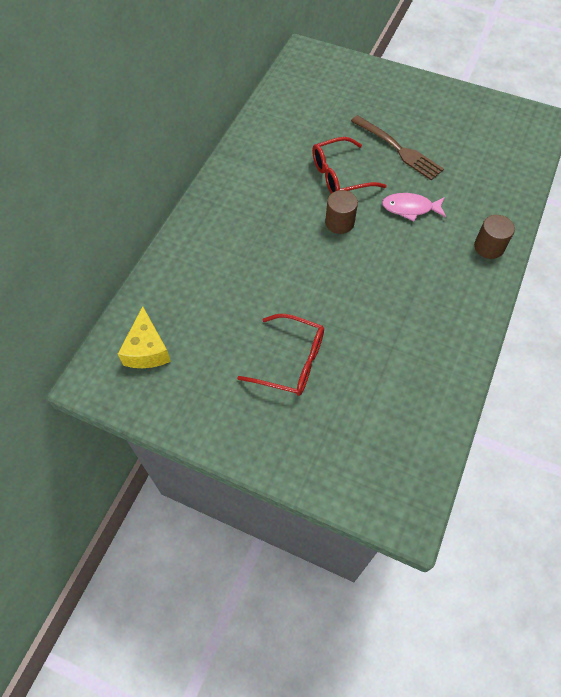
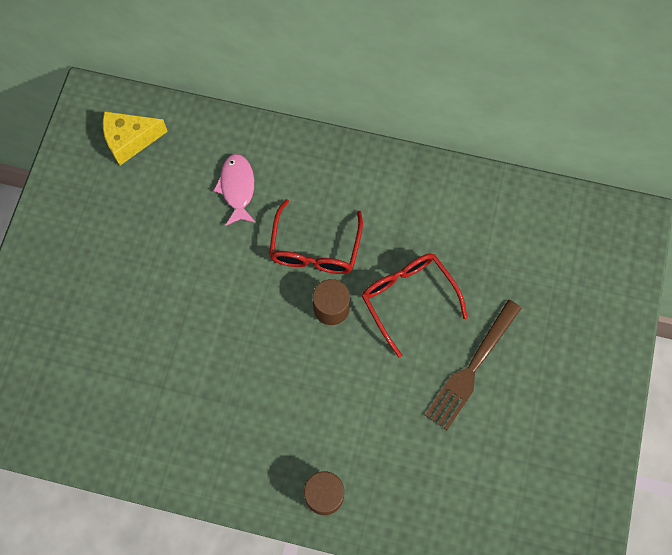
camera: 80 degrees right, 10 degrees up
(291, 362) = (132, 282): red glasses -> red glasses (315, 249)
(410, 208) = (370, 391): pink fish -> pink fish (237, 188)

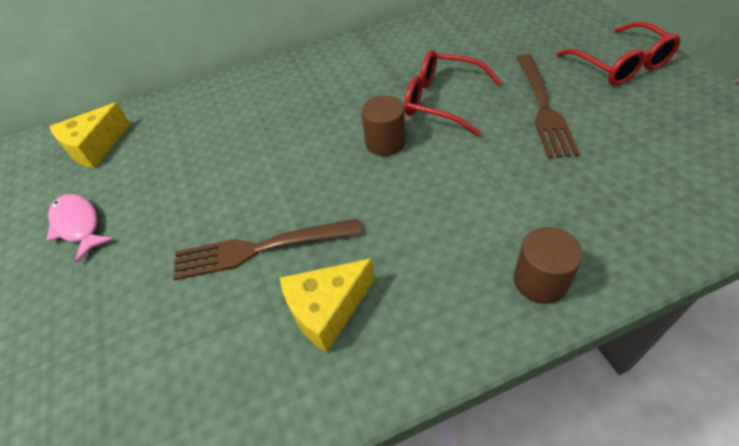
camera: 30 degrees left, 20 degrees down
(184, 336) = (260, 249): none -> brown fork
(192, 414) = (327, 310): none -> yellow cheese
(237, 188) = (226, 121): pink fish -> pink fish (78, 225)
(315, 249) = (332, 117): red glasses -> red glasses (621, 65)

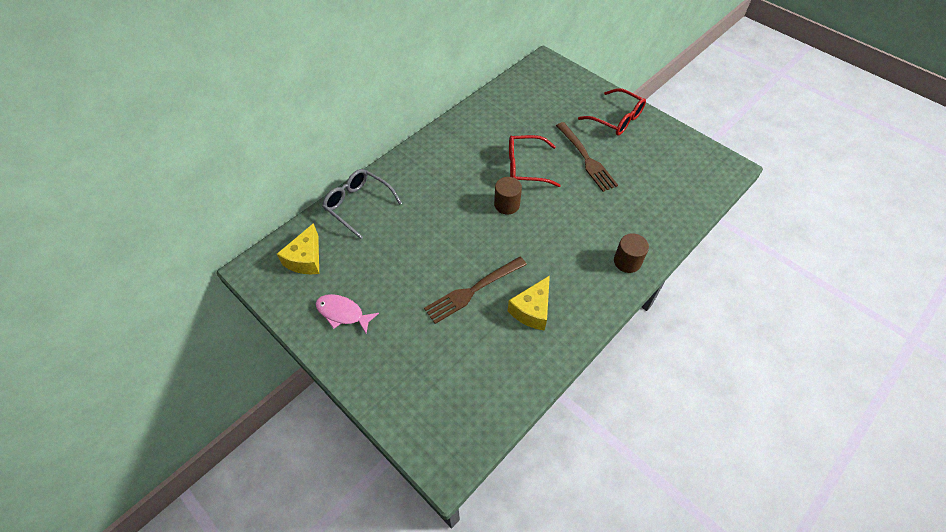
camera: 30 degrees left, 5 degrees up
(199, 101) = (358, 205): none -> grey glasses

